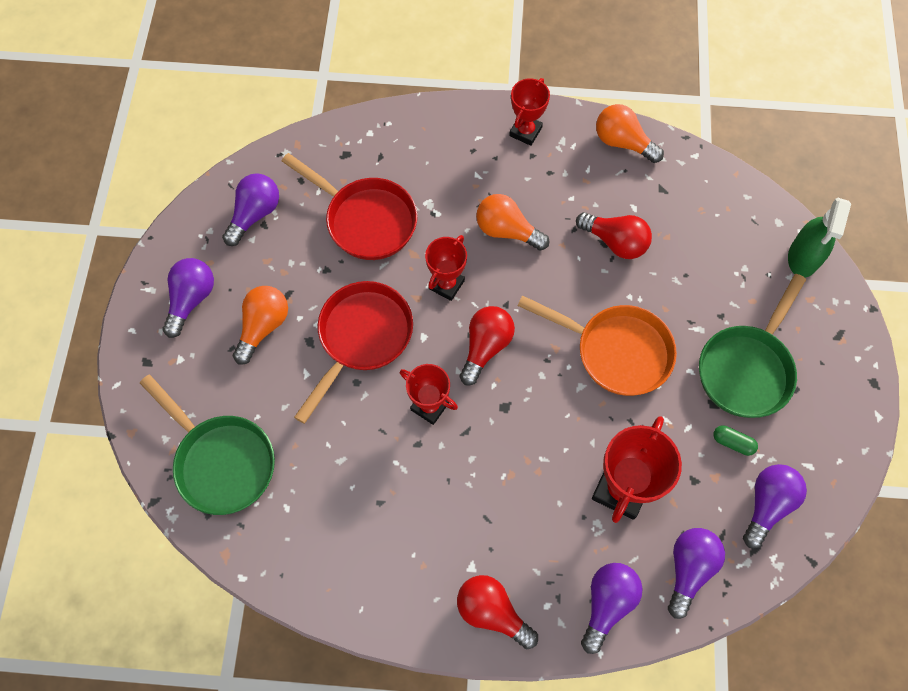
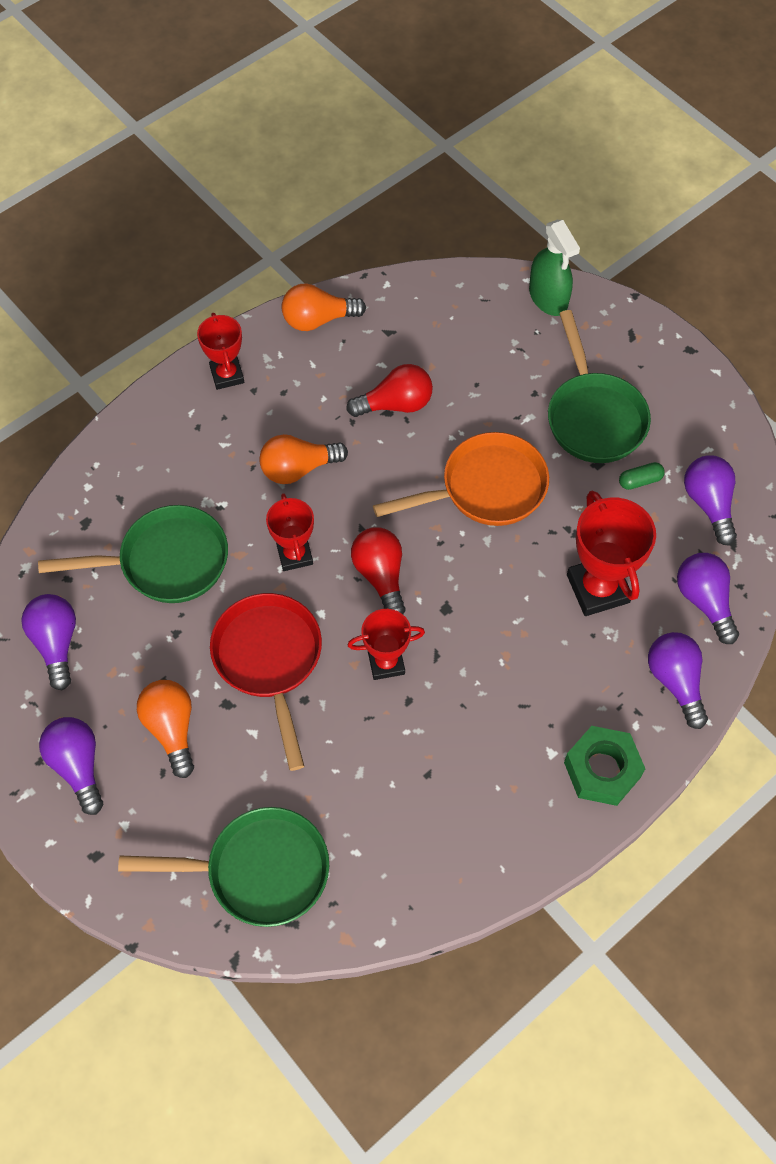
camera: 45 degrees left, 5 degrees down
(366, 220) = (165, 562): red pan -> green pan
(492, 612) = (602, 770): red light bulb -> green nut

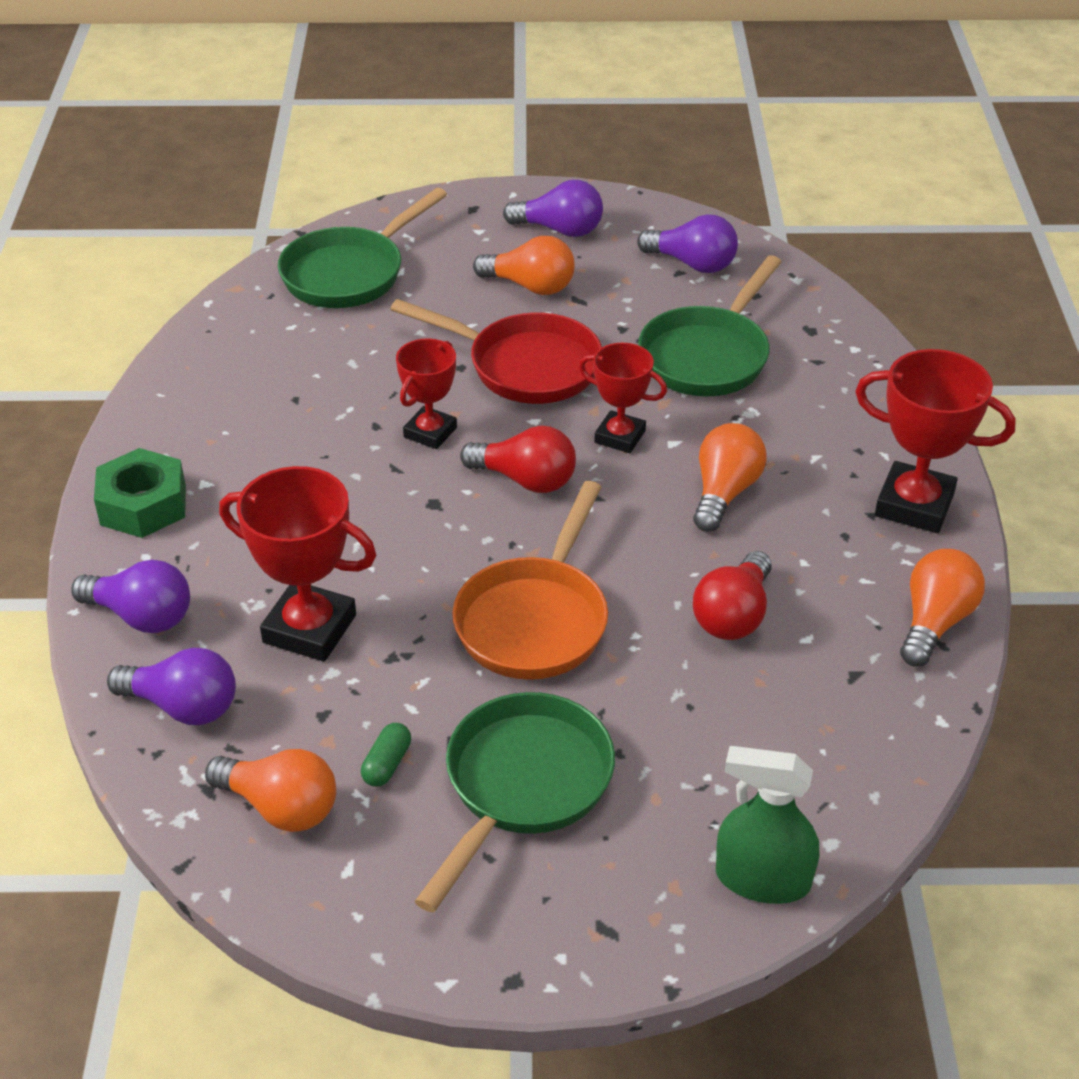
camera: 130 degrees right, 20 degrees down
(227, 375) = (914, 505): red trophy -> red trophy, size x1.58
(593, 416) = (522, 786): green pan -> green pan turned 90 degrees clockwise
(708, 504) = (280, 807): purple light bulb -> orange light bulb

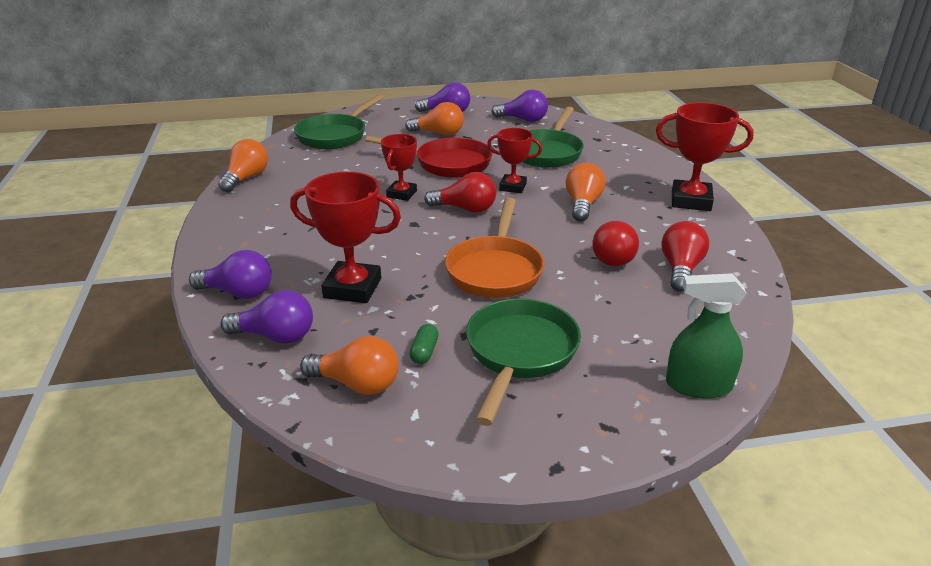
camera: 10 degrees left, 10 degrees down
(143, 505) = (230, 240): green nut -> none
(830, 656) = (680, 269): none -> red light bulb
(934, 622) = (731, 248): orange light bulb -> orange light bulb (246, 178)

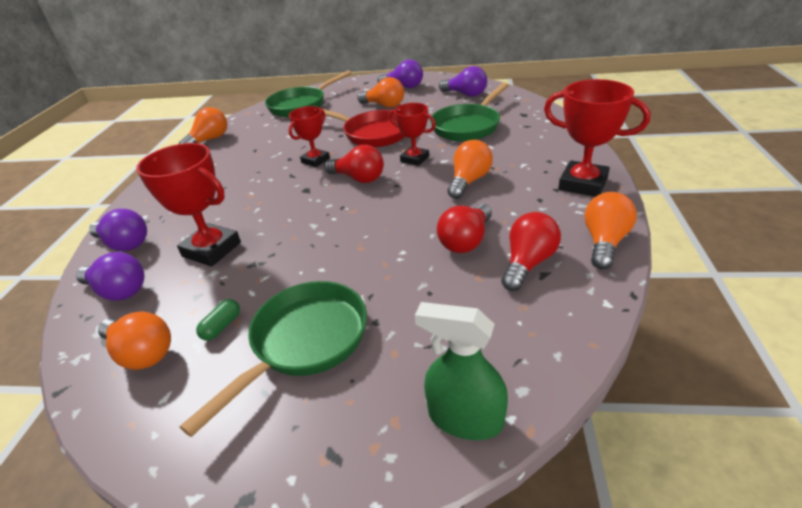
camera: 20 degrees right, 5 degrees up
(495, 270) = (343, 244): orange pan -> none
(735, 247) = (604, 242): none -> orange light bulb

